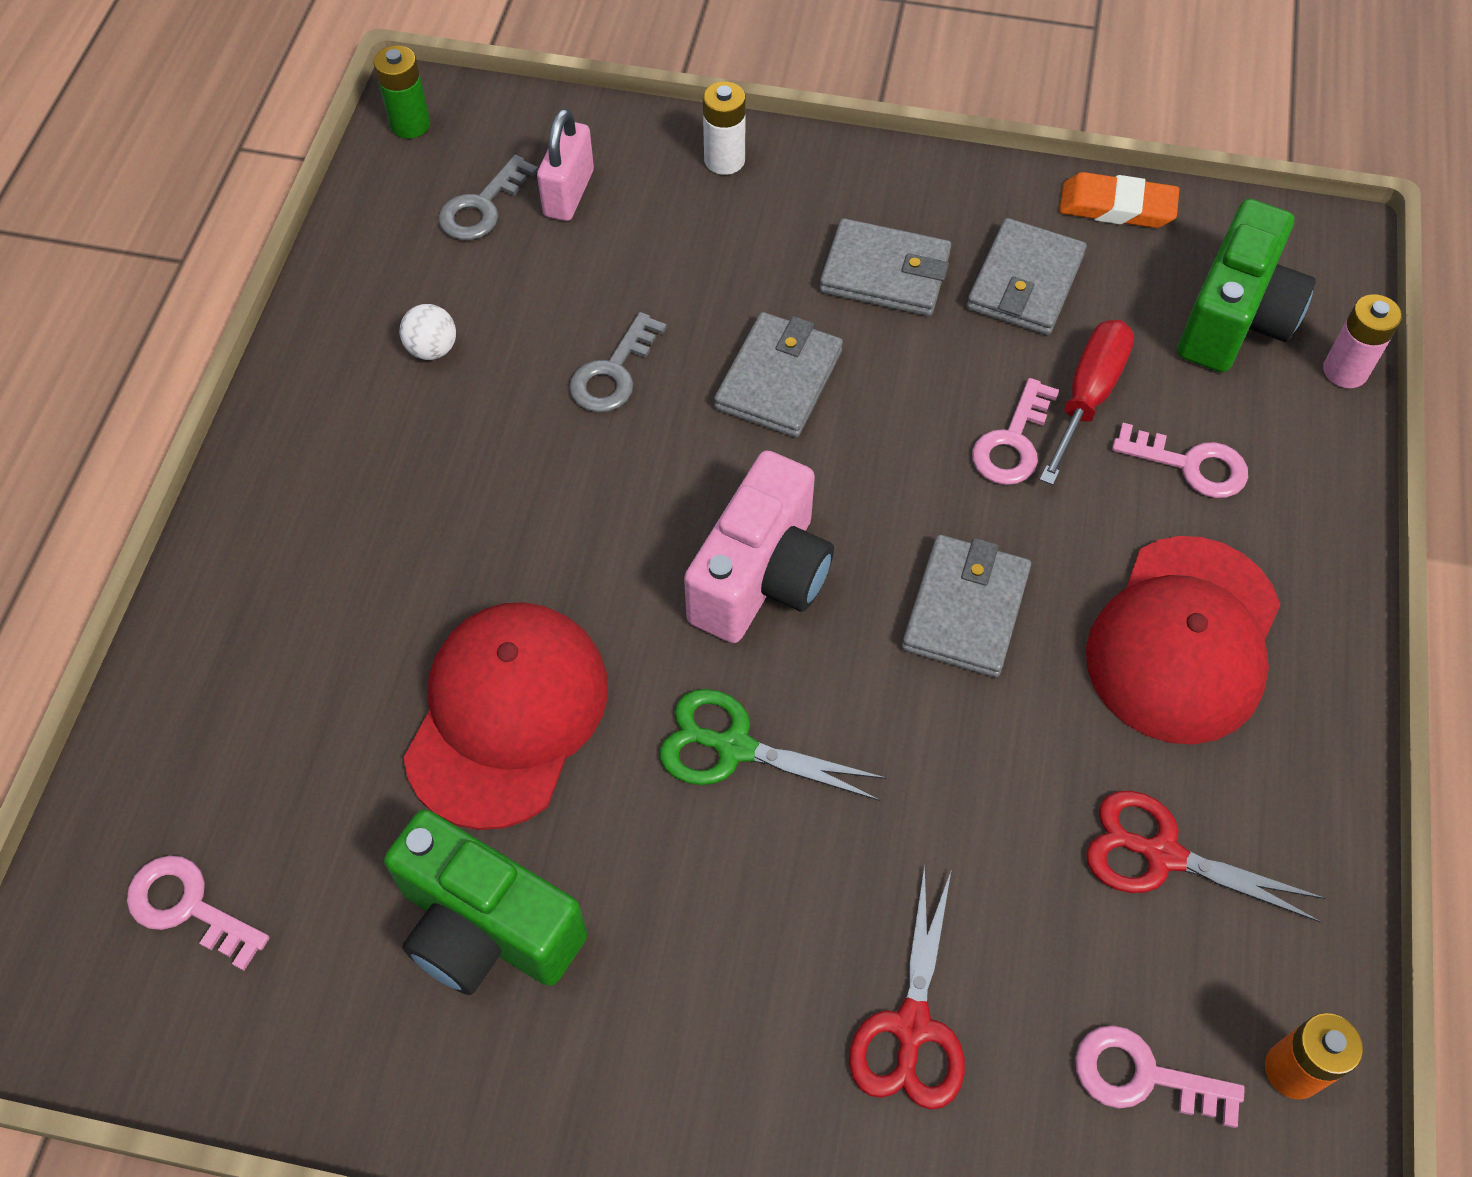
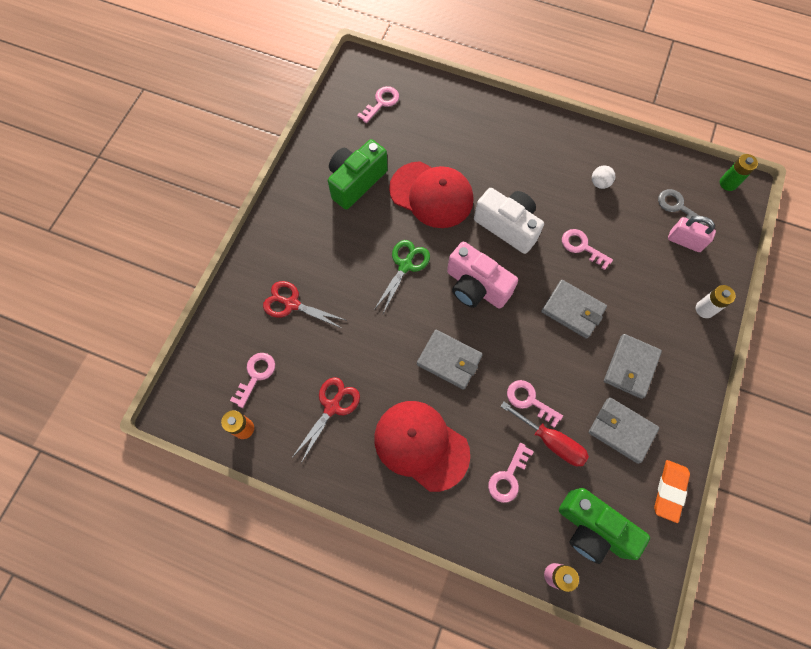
camera: 100 degrees right, 10 degrees up
(581, 527) = (507, 226): none -> white camera
(613, 373) = (582, 247): grey key -> pink key

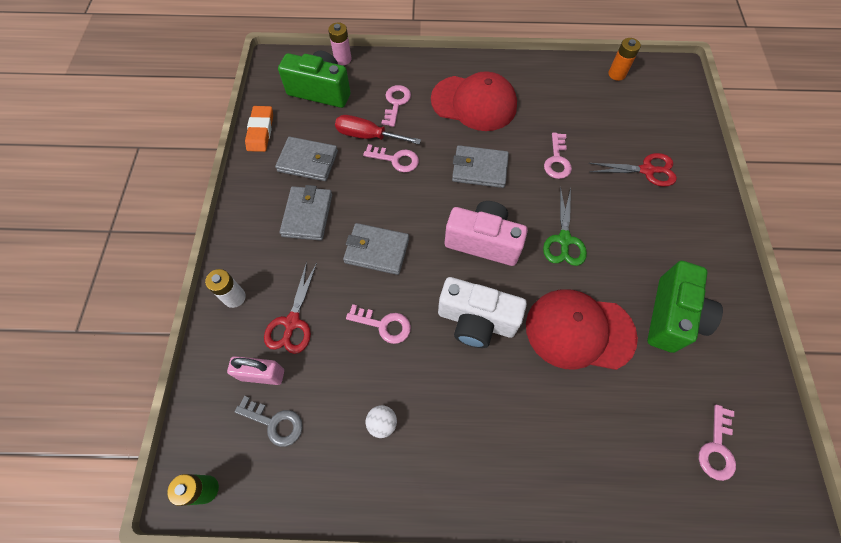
camera: 160 degrees right, 5 degrees down
(256, 375) = (635, 109): pink key -> pink key (557, 160)
(332, 407) = (559, 106): red scissors -> red scissors (292, 322)

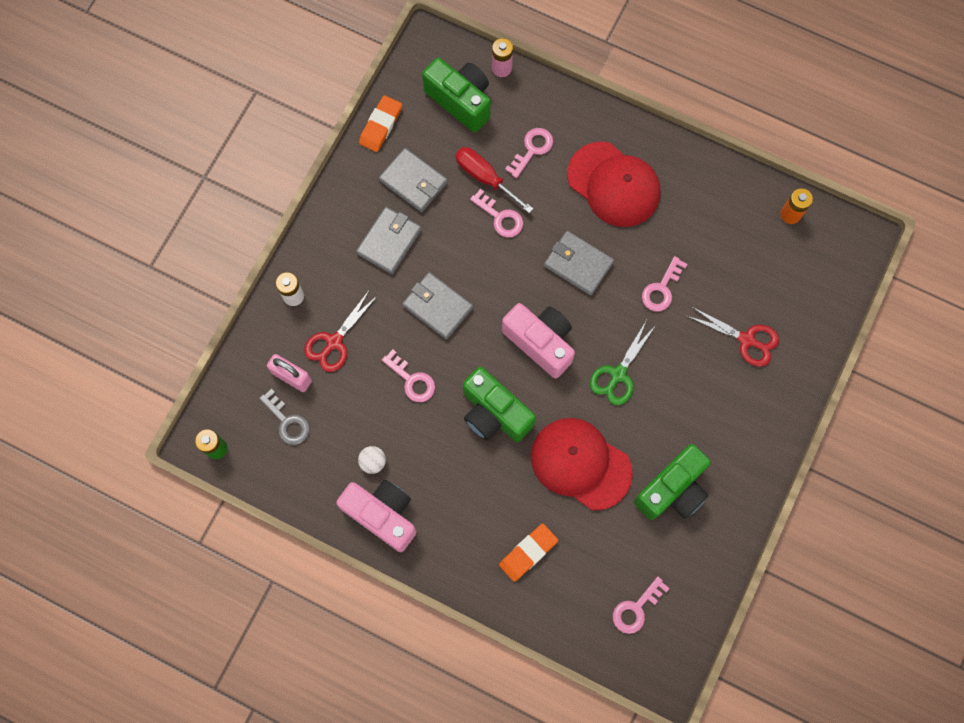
camera: 25 degrees right, 10 degrees up
(417, 476) = (382, 515): none -> pink camera
(476, 321) = (494, 413): white camera -> green camera
(583, 442) = (528, 553): none -> orange eraser

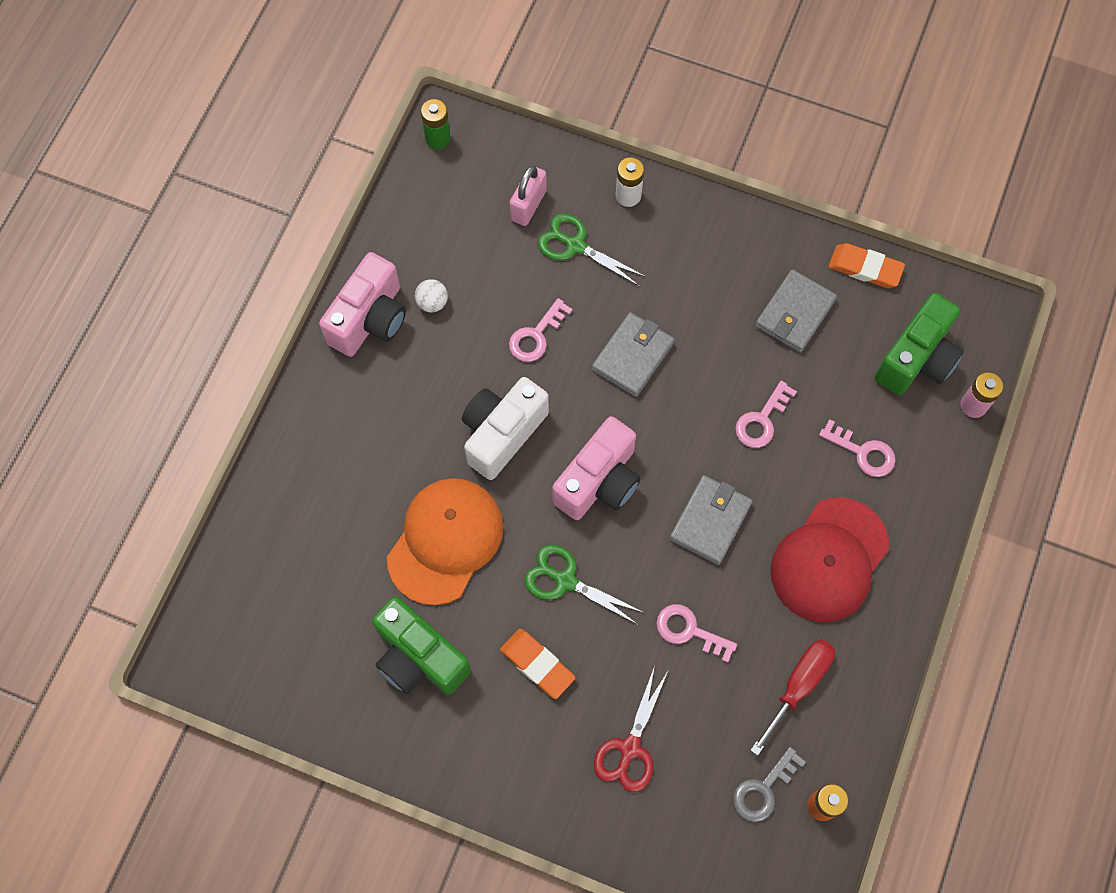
camera: 85 degrees right, 5 degrees down
(287, 421) = (474, 207): grey key -> grey key (763, 789)
(334, 342) = (575, 245): red scissors -> green scissors
(389, 242) = (711, 293): grey wallet -> none
(485, 177) = (814, 397): red screwdriver -> red screwdriver (798, 686)
(494, 413) = (502, 433): green camera -> white camera
(528, 553) = (331, 486): orange eraser -> orange eraser (537, 664)
(580, 463) = (445, 541): red cap -> orange cap
(636, 609) = (266, 619): pink key -> none

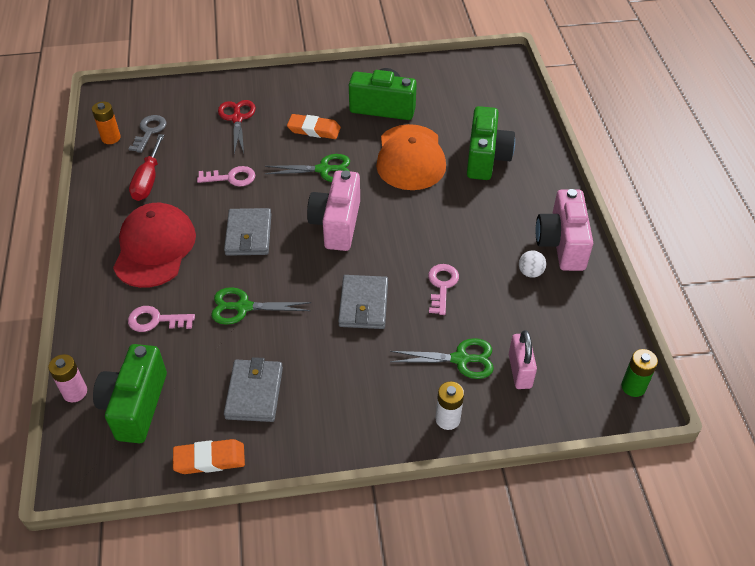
camera: 150 degrees right, 20 degrees down
(354, 488) = (486, 158): none -> green camera
(502, 433) = (419, 221): white camera -> none
(761, 420) = (243, 307): pink key -> green scissors

